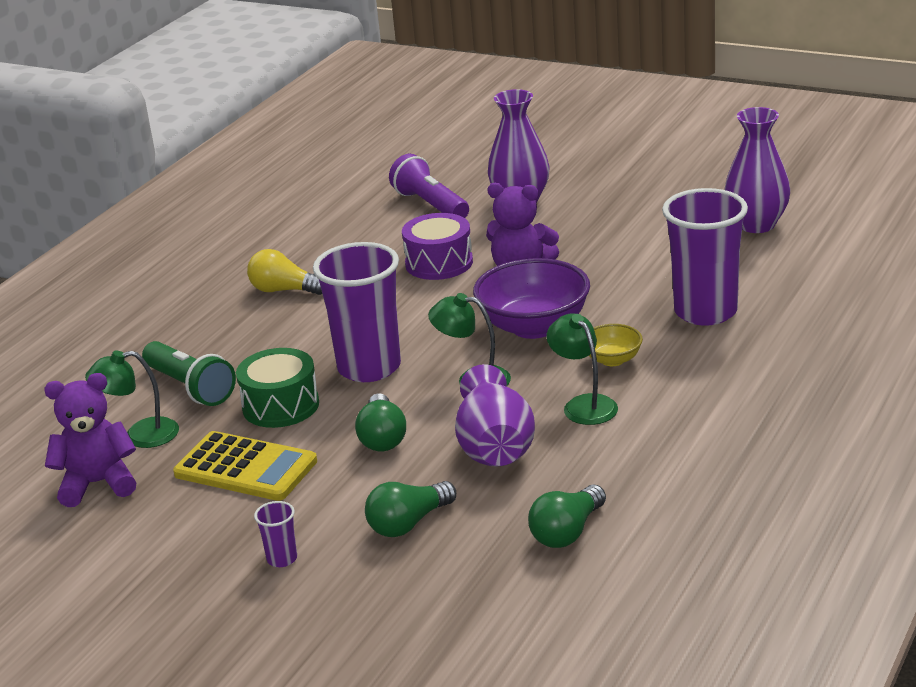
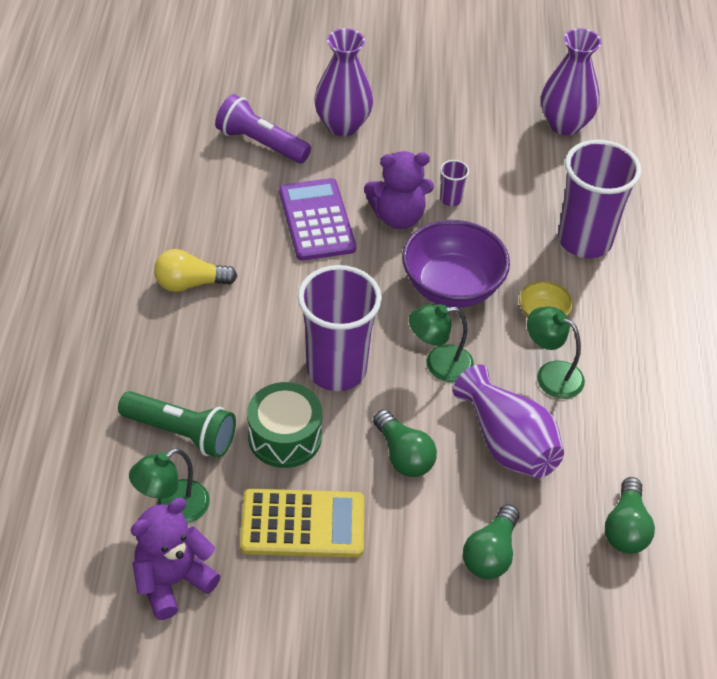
camera: 30 degrees left, 20 degrees up
(282, 559) = (408, 627): purple cup -> purple cup (450, 199)
(439, 263) = (317, 220): purple drum -> purple calculator

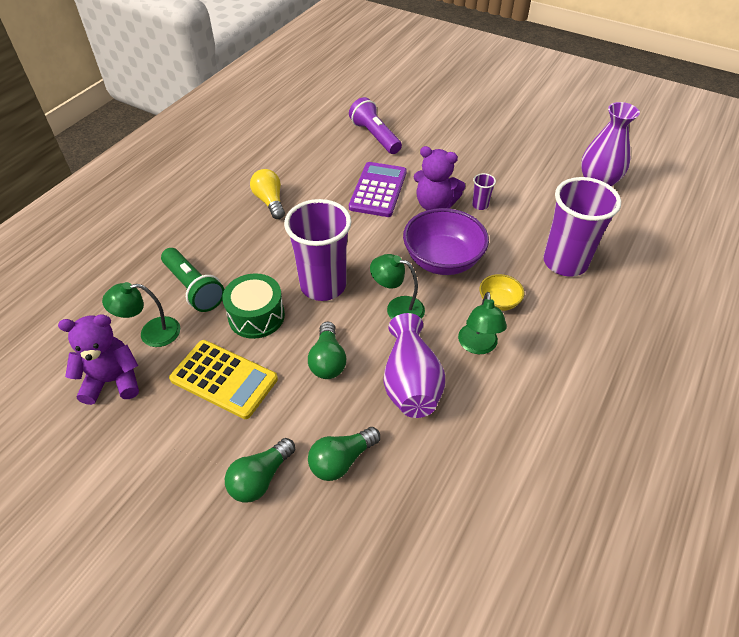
camera: 30 degrees right, 0 degrees up
(190, 283) = (270, 201): yellow light bulb -> yellow light bulb turned 45 degrees clockwise
(342, 125) = (435, 141): purple vase -> none
(551, 374) = (478, 346): green lamp -> green lamp turned 150 degrees counterclockwise
(626, 528) = (464, 489): green light bulb -> green light bulb (260, 478)

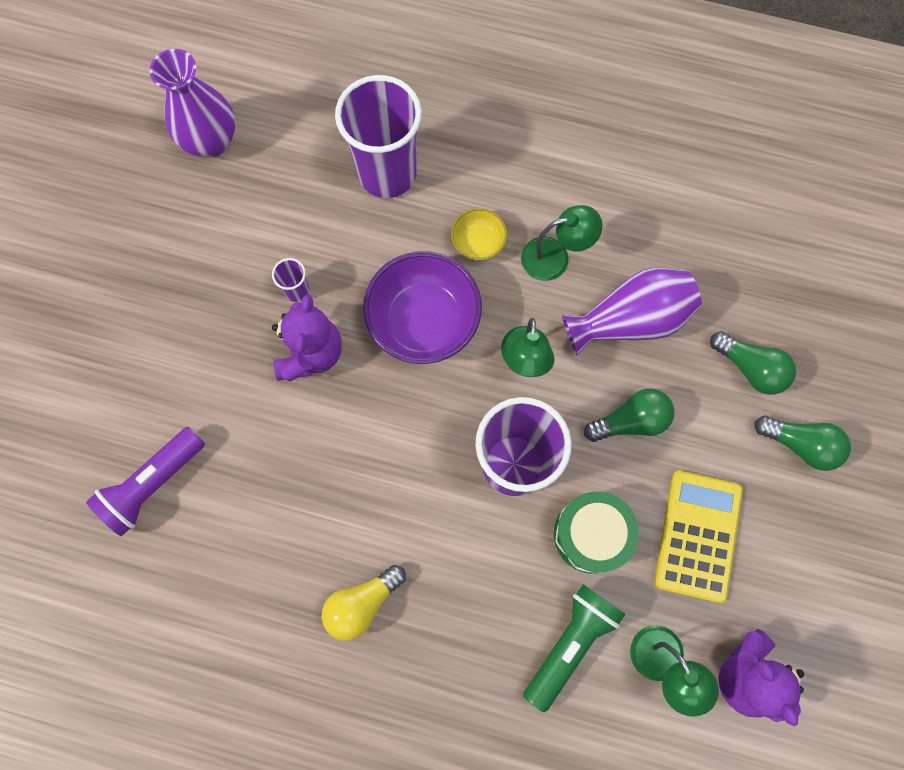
camera: 105 degrees left, 25 degrees up
(378, 190) = (295, 443): purple calculator -> none

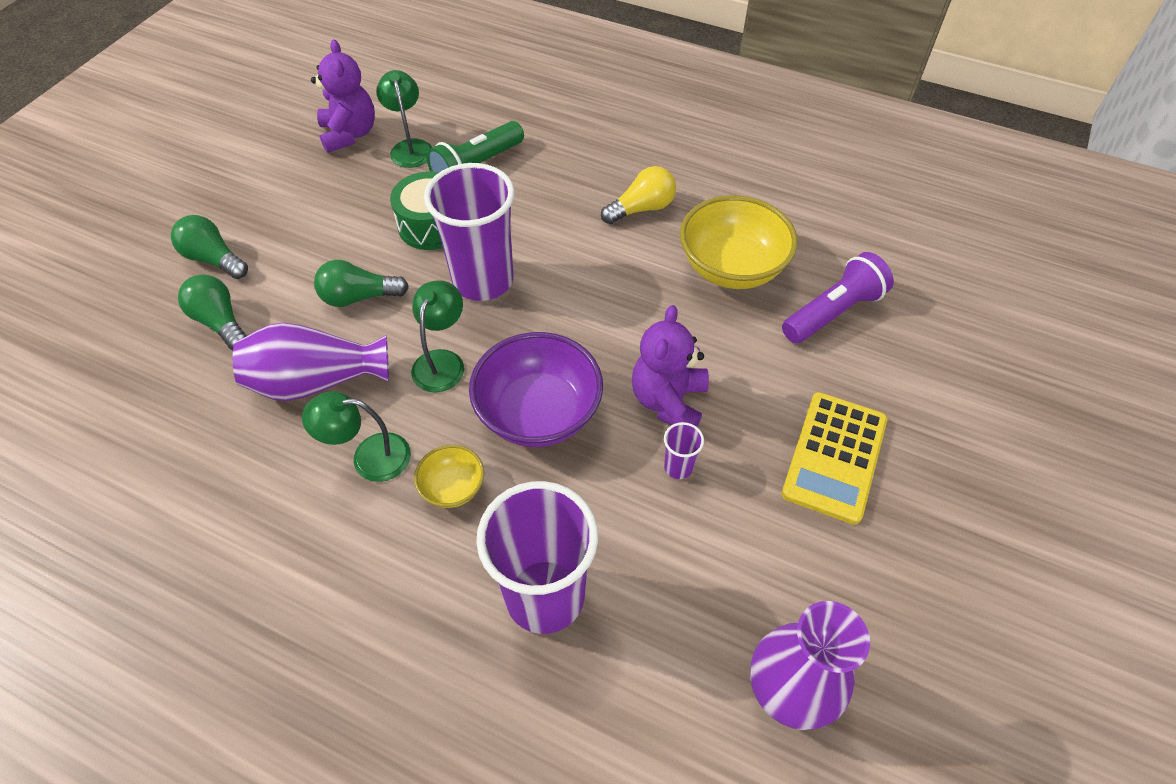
camera: 170 degrees left, 20 degrees down
(256, 528) = (731, 268): none -> yellow bowl
(697, 536) = (342, 213): yellow calculator -> yellow calculator (834, 457)

